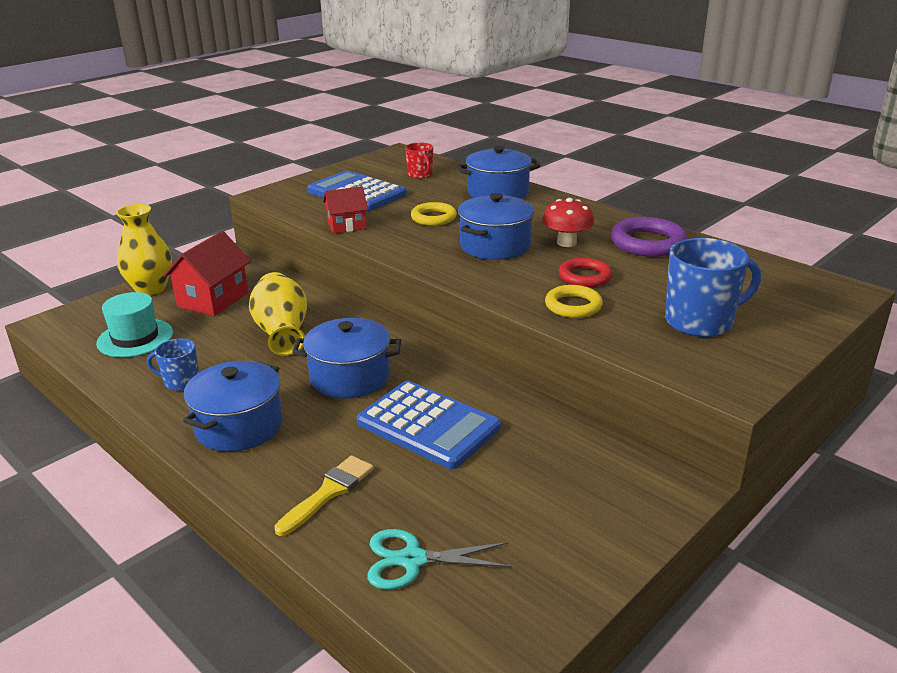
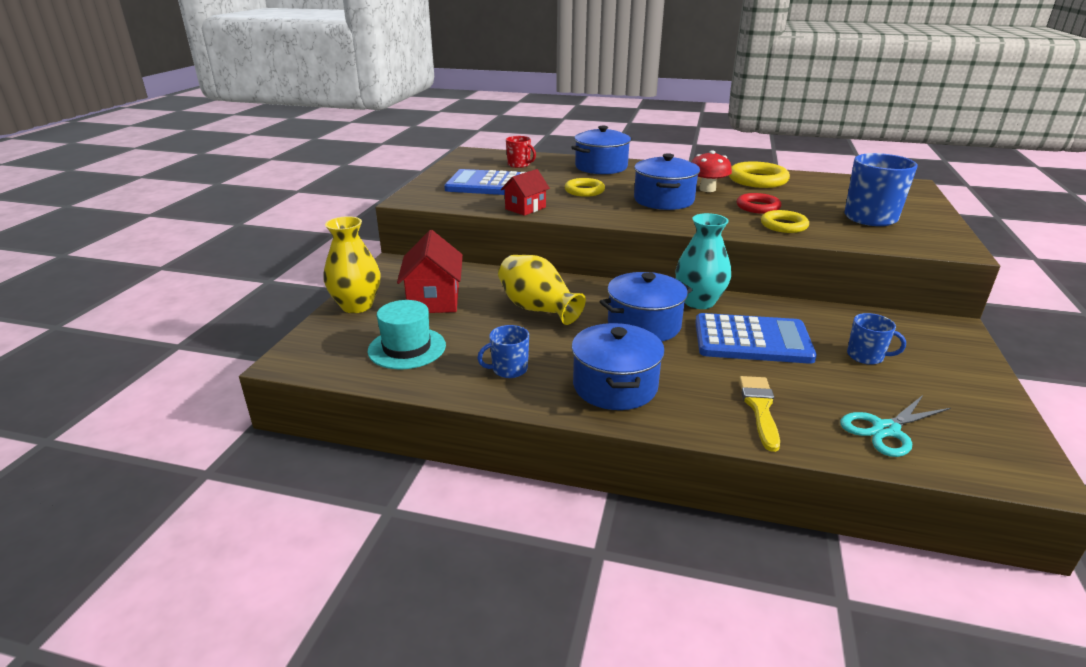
camera: 30 degrees left, 0 degrees up
(439, 369) = (699, 302): none -> turquoise vase
(519, 482) = (866, 356): none -> blue mug
(647, 243) = (757, 180): purple ring -> yellow ring

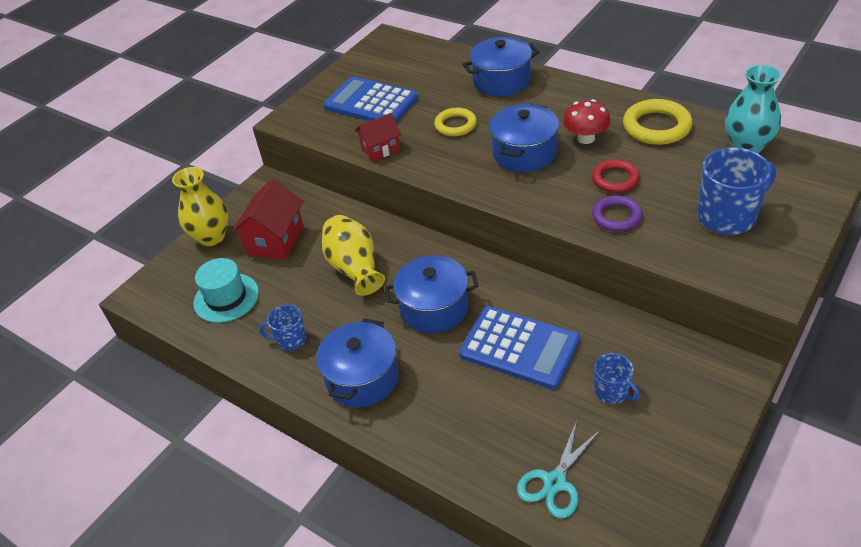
camera: 25 degrees right, 15 degrees up
(519, 165) = (420, 67): red mug -> none
(699, 302) = (506, 285): turquoise vase -> turquoise vase (746, 146)
(760, 408) = (464, 431): yellow brush -> none
(783, 225) = (616, 217): yellow ring -> purple ring
(886, 430) = (555, 482): turquoise scissors -> turquoise scissors turned 45 degrees counterclockwise

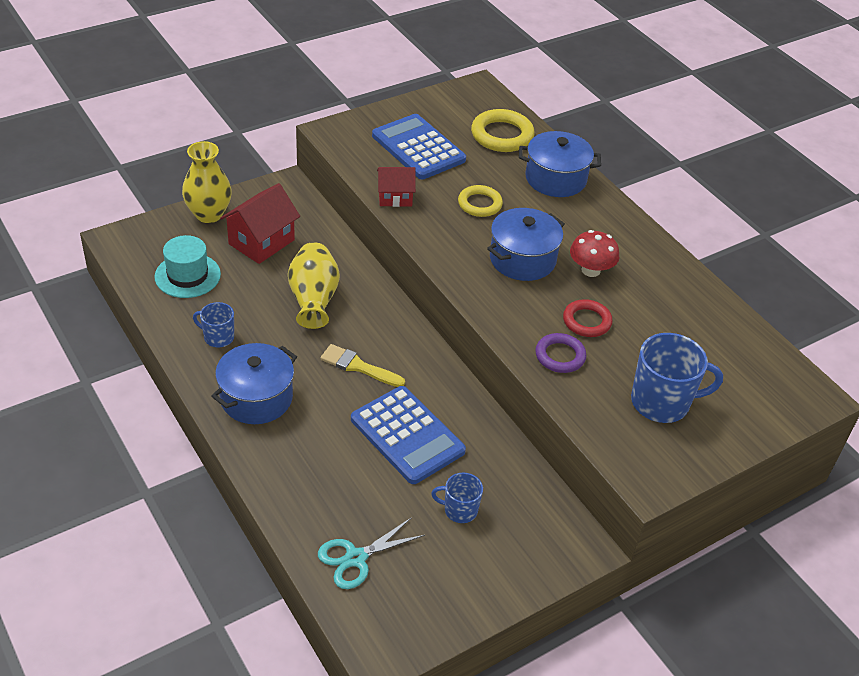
camera: 15 degrees right, 0 degrees up
(434, 308) = (358, 366): blue pot -> yellow brush
(612, 392) = (459, 510): blue mug -> blue mug turned 120 degrees clockwise
(656, 127) = (667, 289): yellow ring -> yellow ring (502, 135)
(746, 146) = (738, 346): turquoise vase -> none

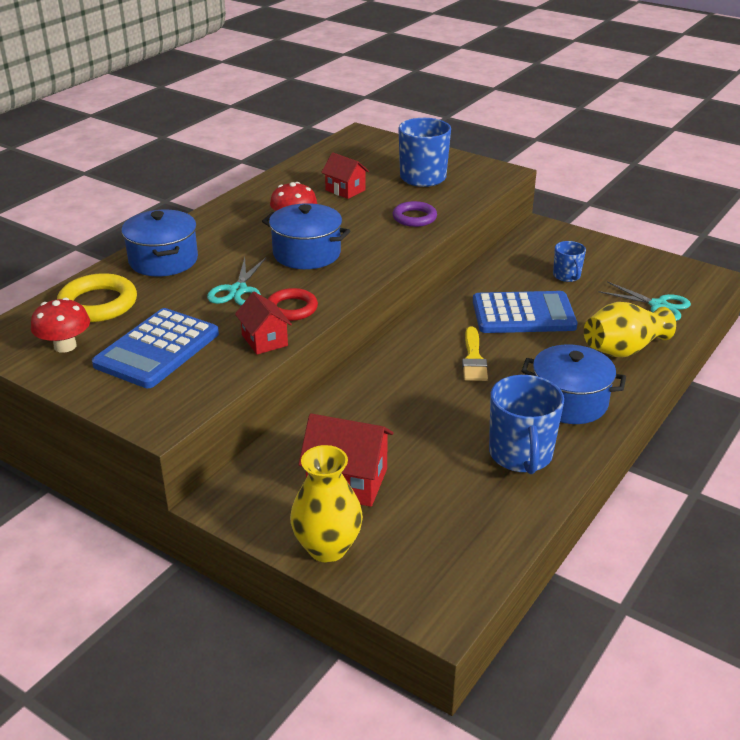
camera: 110 degrees left, 10 degrees down
(187, 275) = (451, 517): turquoise hat -> none
(218, 337) = (521, 455): blue mug -> blue mug, size x1.81
(313, 299) = (409, 412): yellow vase -> yellow vase (623, 350)
(407, 435) = (523, 314): blue calculator -> blue calculator turned 60 degrees clockwise
(450, 112) = (65, 346): none -> red mushroom
(479, 204) = (238, 290): yellow ring -> turquoise scissors
(586, 321) = (362, 214): red ring -> red ring (292, 308)
(651, 328) = (345, 190): none -> red house

